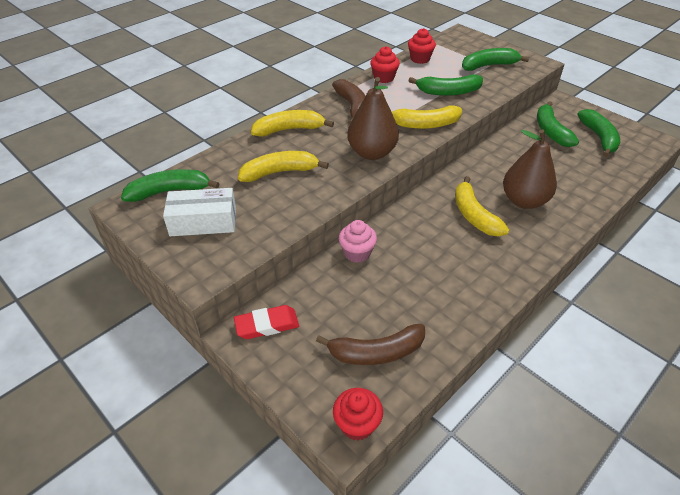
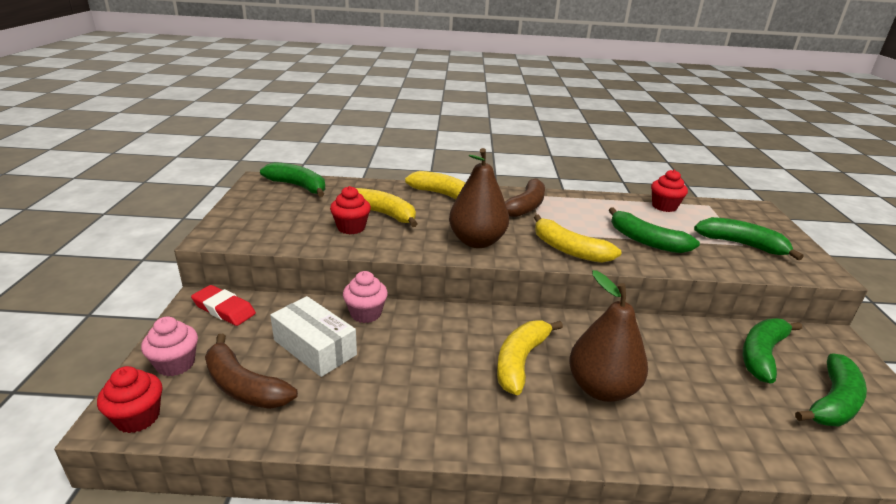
camera: 45 degrees right, 15 degrees down
(203, 222) = (280, 211): white box -> white box (314, 347)
(312, 381) = (175, 364): none -> pink cupcake
(384, 78) = (596, 203): red cupcake -> red cupcake (351, 227)

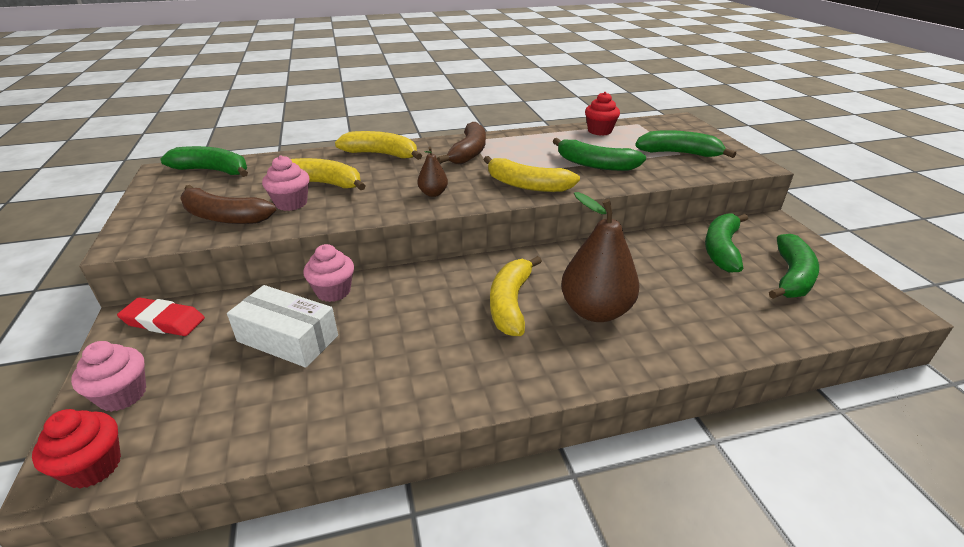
camera: 15 degrees left, 5 degrees up
(243, 386) = (217, 399): brown banana -> brown banana (224, 217)
(351, 227) = (291, 203): red cupcake -> pink cupcake
(477, 241) = (433, 193): brown pear -> brown pear, size x0.48

